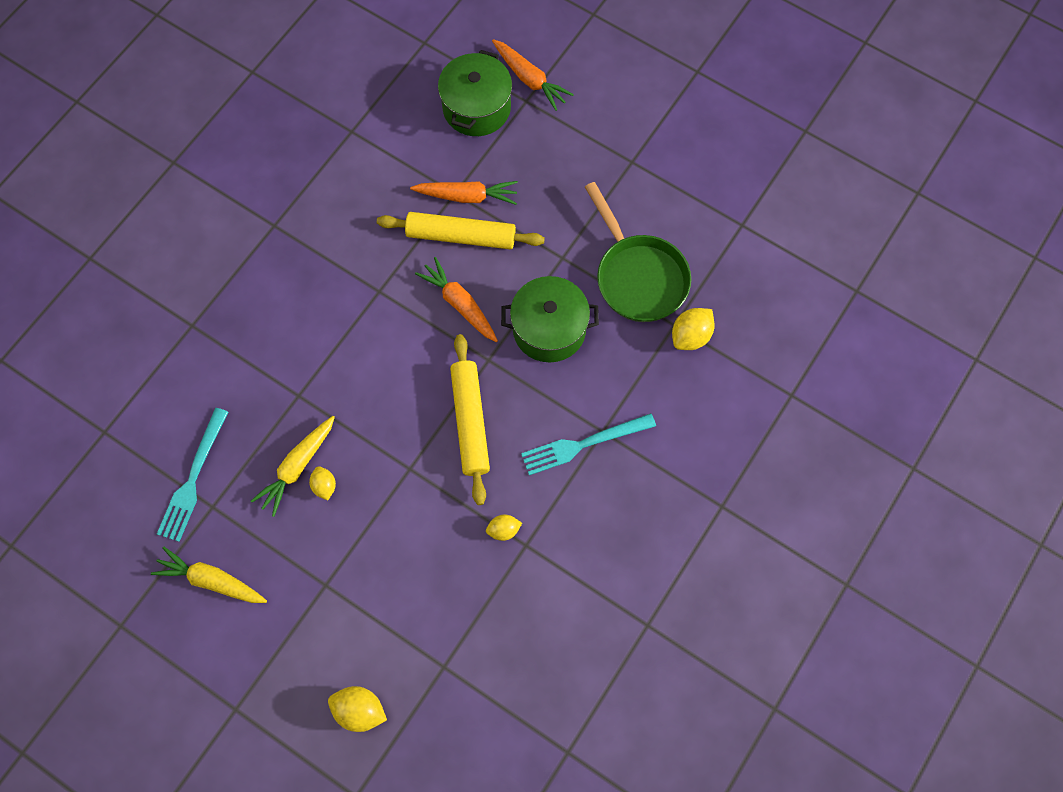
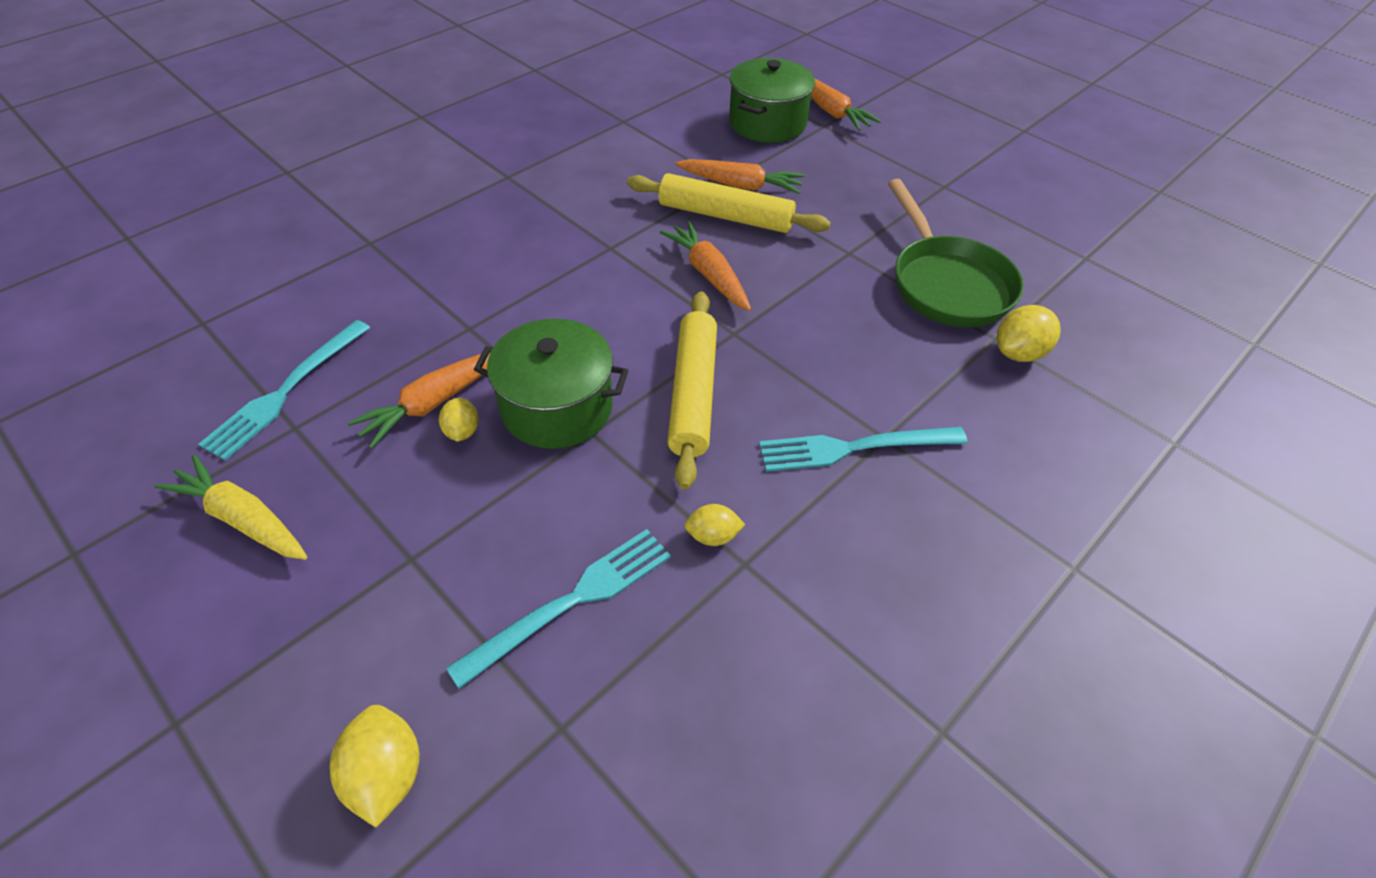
camera: 10 degrees right, 20 degrees down
(297, 467) = (433, 403): yellow carrot -> orange carrot
(359, 710) = (386, 774): yellow lemon -> yellow lemon turned 45 degrees clockwise
(429, 592) = (571, 602): none -> turquoise fork
(549, 329) = (822, 315): green pot -> green pot (557, 407)

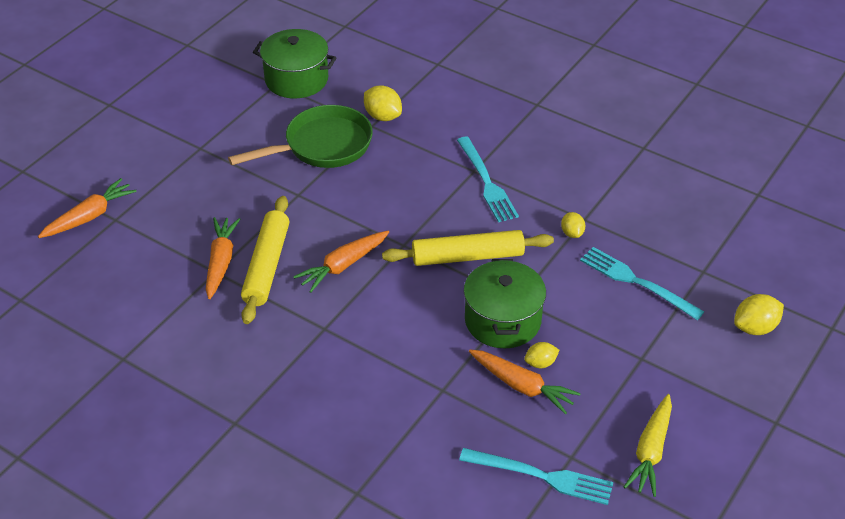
camera: 100 degrees left, 5 degrees down
(767, 123) = (115, 256): green pot -> green pot (296, 79)

